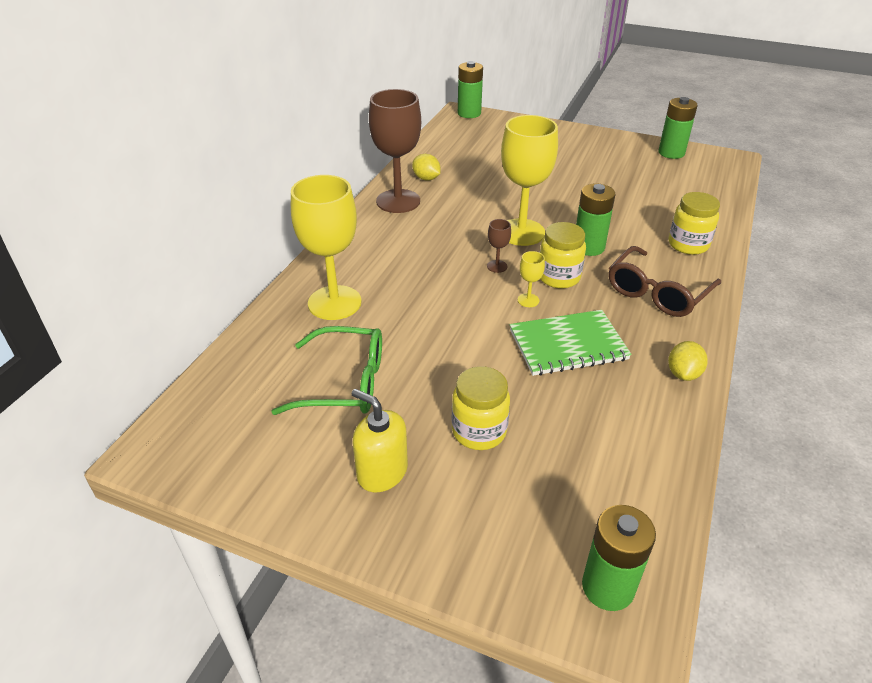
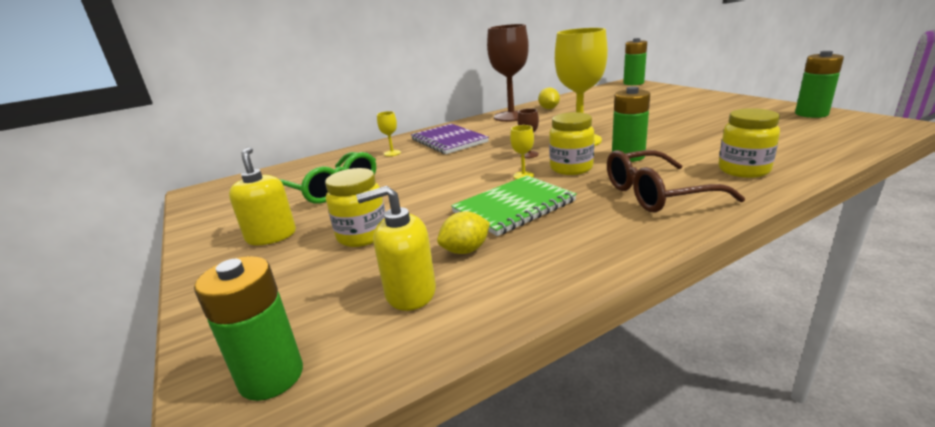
camera: 40 degrees right, 15 degrees down
(334, 303) = (392, 153): yellow goblet -> yellow goblet, size x0.41
(378, 263) = (448, 141): none -> purple notebook
(568, 345) = (514, 207): green notebook -> green notebook turned 60 degrees counterclockwise
(603, 470) = (410, 293): none -> yellow soap dispenser
(683, 374) = (598, 253): yellow lemon -> yellow lemon (465, 250)

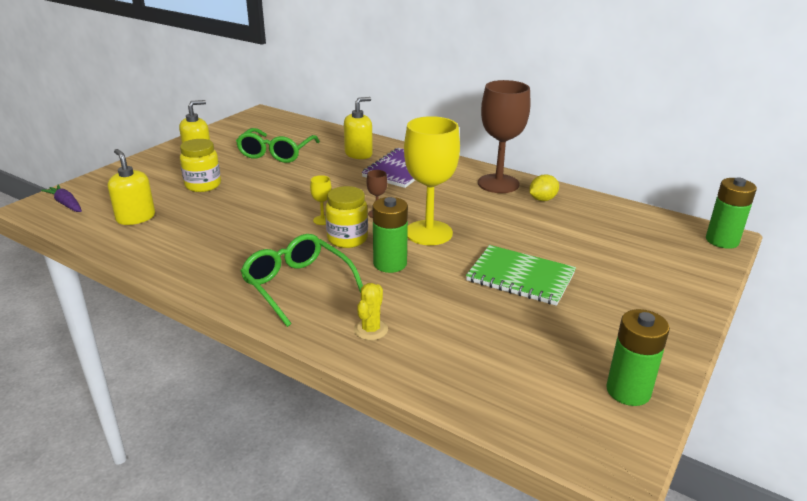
camera: 60 degrees right, 5 degrees up
(271, 376) = (66, 204): green battery -> purple carrot
(392, 153) = (358, 154): yellow goblet -> yellow soap dispenser
(465, 250) = (187, 223): yellow lemon -> none
(514, 207) = (257, 227): green notebook -> green notebook (520, 277)
(657, 194) = (297, 285): brown glasses -> green glasses
(743, 170) = (371, 330): yellow jar -> yellow cactus

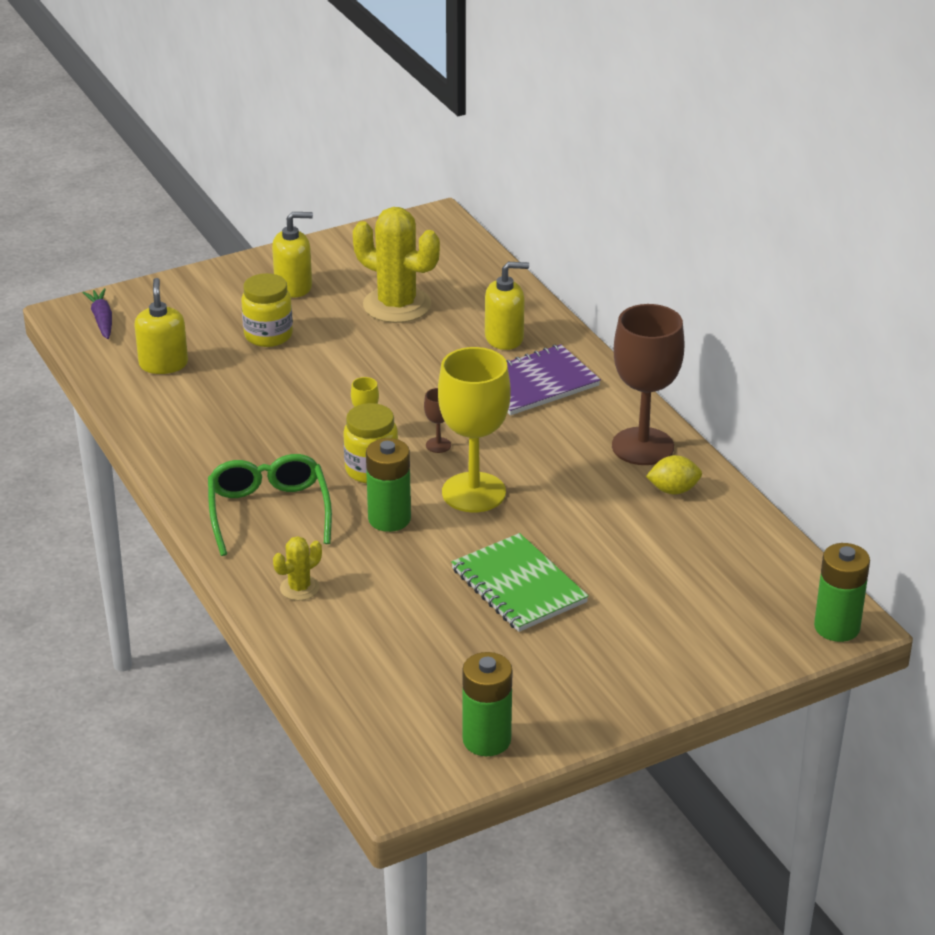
camera: 30 degrees right, 5 degrees up
(276, 153) = (397, 305): green glasses -> yellow cactus

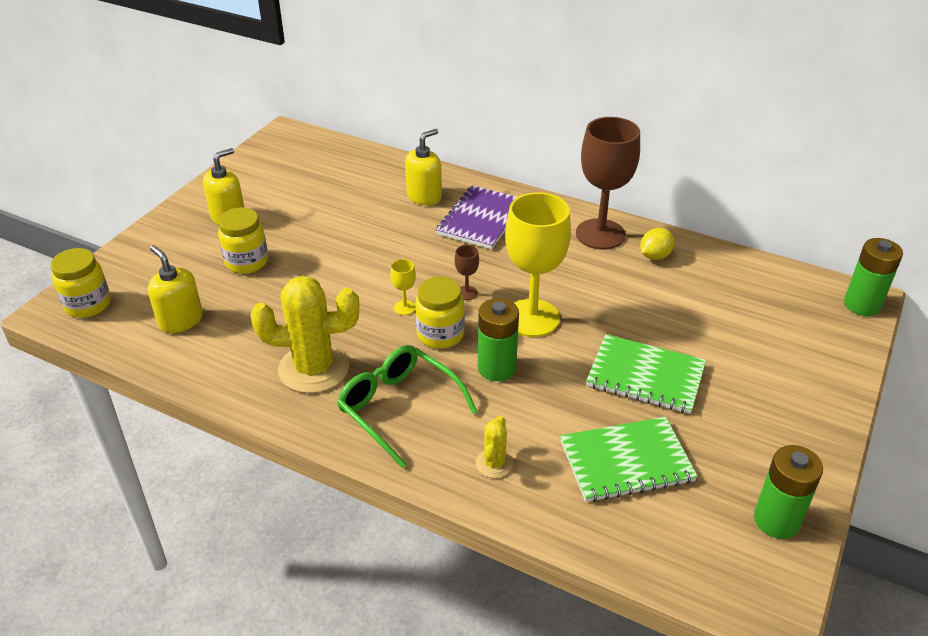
camera: 35 degrees left, 5 degrees up
(102, 320) = (88, 305): purple carrot -> yellow jar
(397, 305) = (322, 202): yellow cactus -> yellow cactus (314, 368)
(413, 639) = (626, 461): none -> green notebook

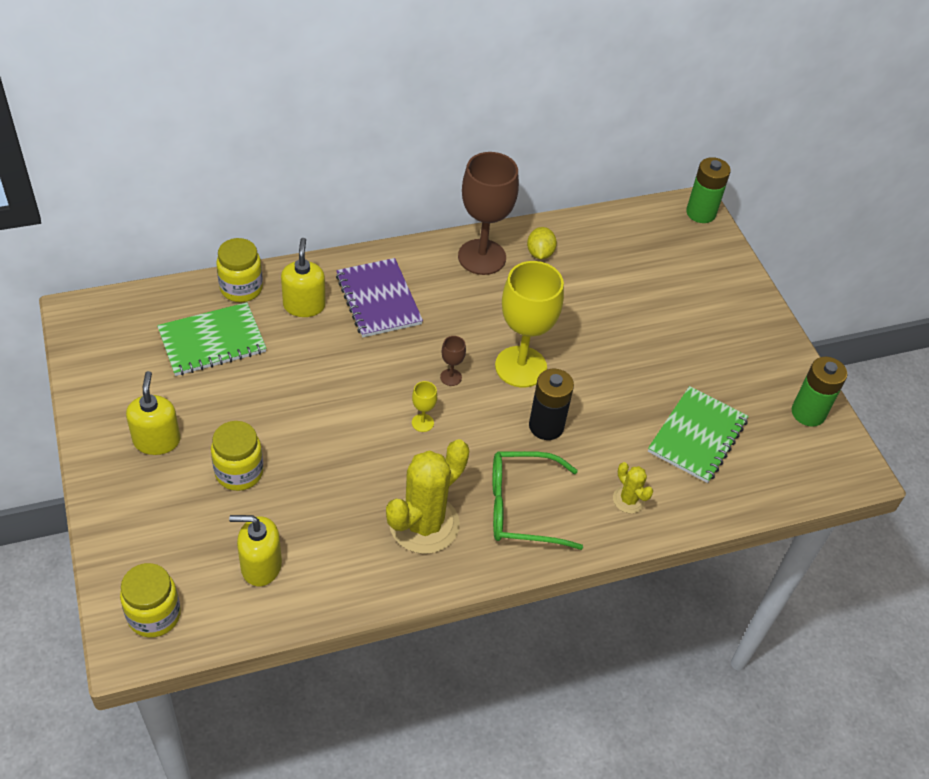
camera: 50 degrees left, 10 degrees up
(440, 334) = (476, 427): yellow jar -> yellow jar (241, 288)
(496, 368) = (546, 426): green battery -> black battery
(645, 376) = (641, 362): green notebook -> green notebook (212, 341)

